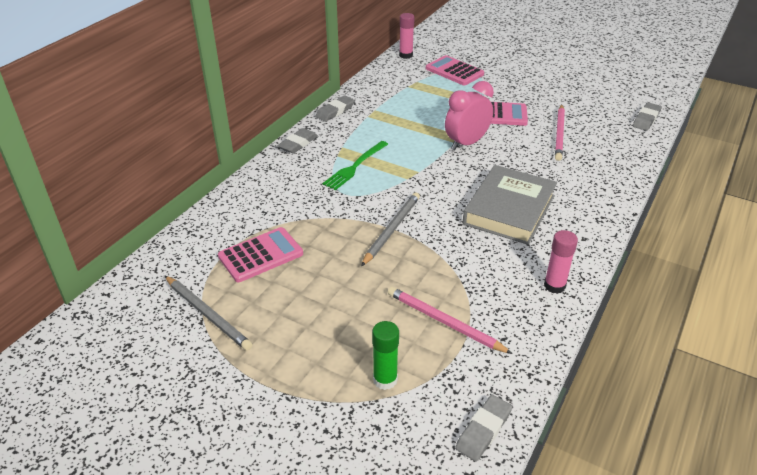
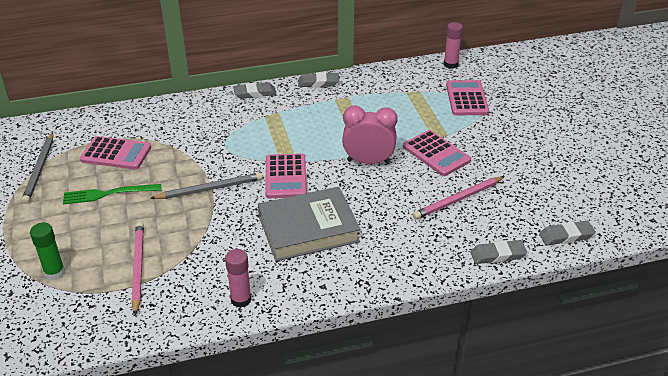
camera: 45 degrees right, 0 degrees up
(355, 166) = (262, 131): green fork -> green fork (108, 194)
(430, 186) = (286, 176): none -> pink calculator
(483, 430) = (50, 341): grey eraser -> grey eraser (497, 255)

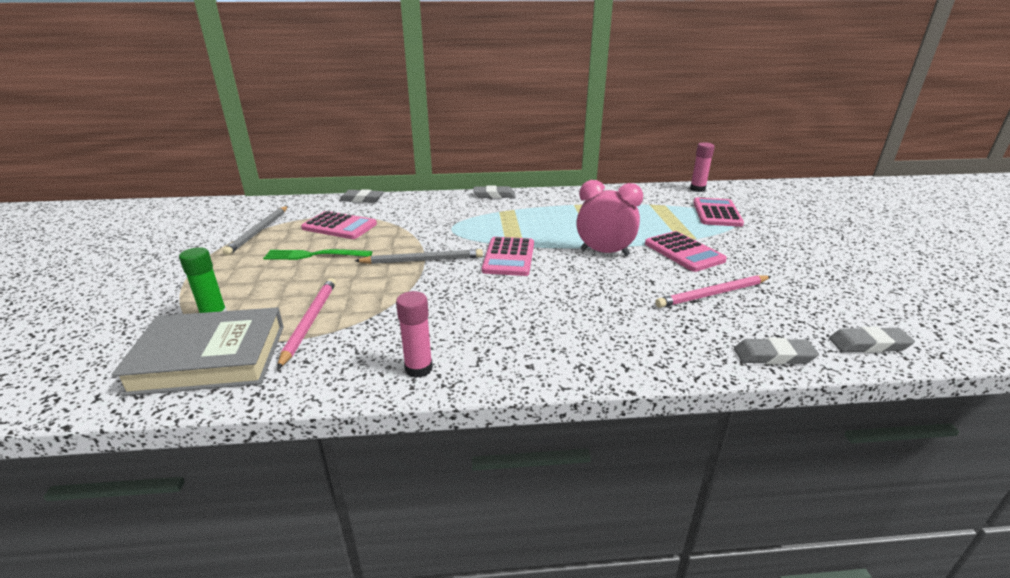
camera: 10 degrees right, 10 degrees down
(308, 229) = (524, 305): grey book -> grey book (210, 358)
(318, 83) = (559, 192): grey eraser -> grey eraser (362, 199)

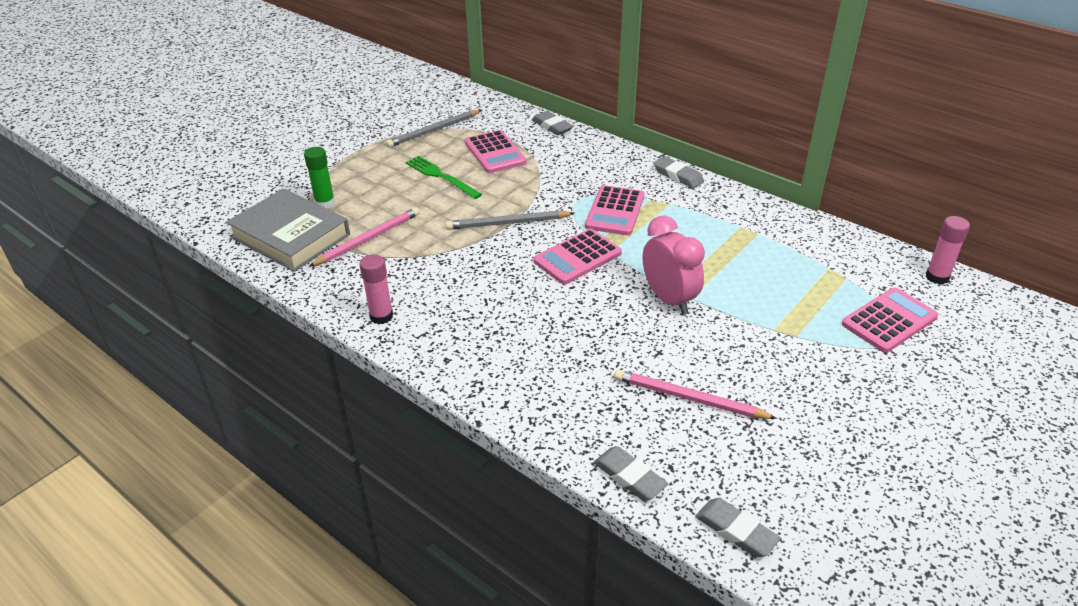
camera: 45 degrees right, 10 degrees up
(422, 260) = (507, 223): grey pencil -> grey pencil turned 135 degrees clockwise
(684, 252) = (749, 343): pink calculator -> pink calculator (615, 211)

